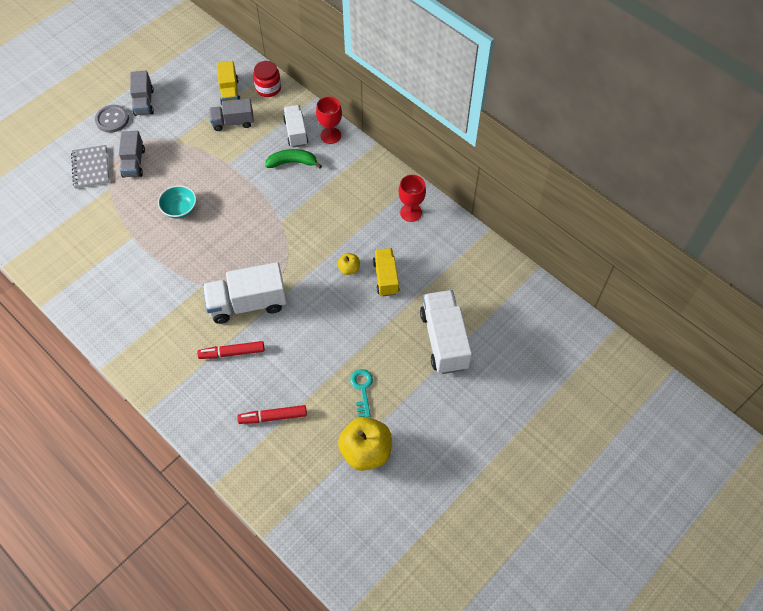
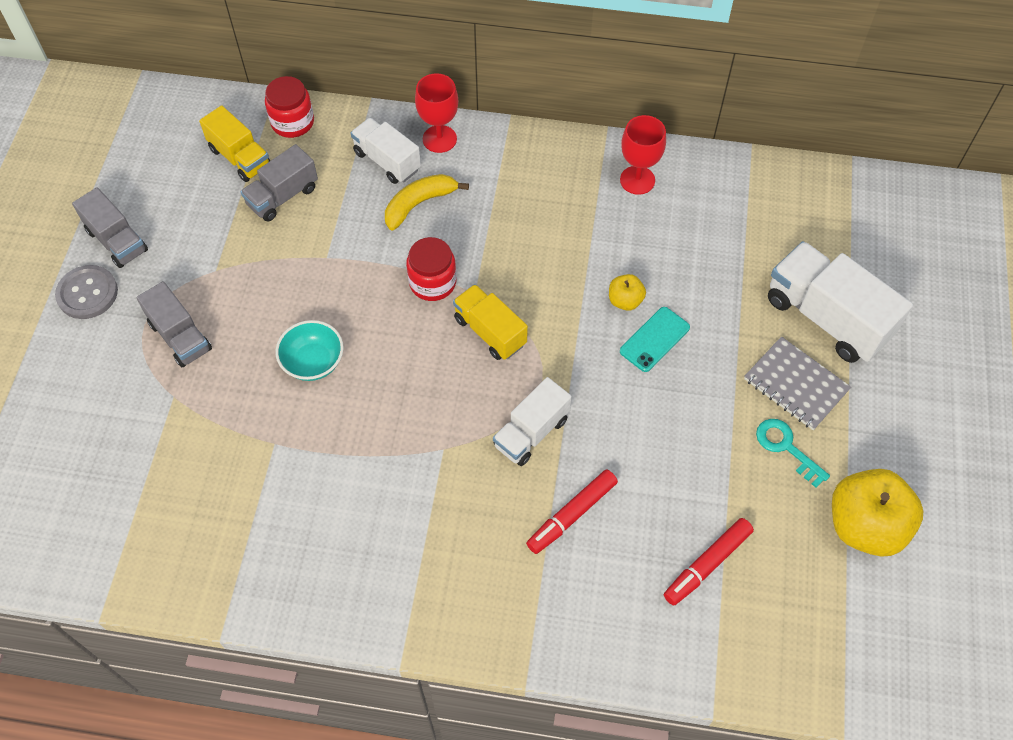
camera: 35 degrees left, 0 degrees up
(91, 168) = (117, 383): grey notebook -> grey notebook (795, 385)
(247, 303) = (531, 432): white truck -> white truck, size x0.61
(265, 204) = (432, 282): none -> red jar
(292, 162) = (419, 204): green banana -> yellow banana
(346, 296) = (654, 339): none -> turquoise phone
(386, 277) = (682, 283): yellow truck -> yellow truck (490, 331)

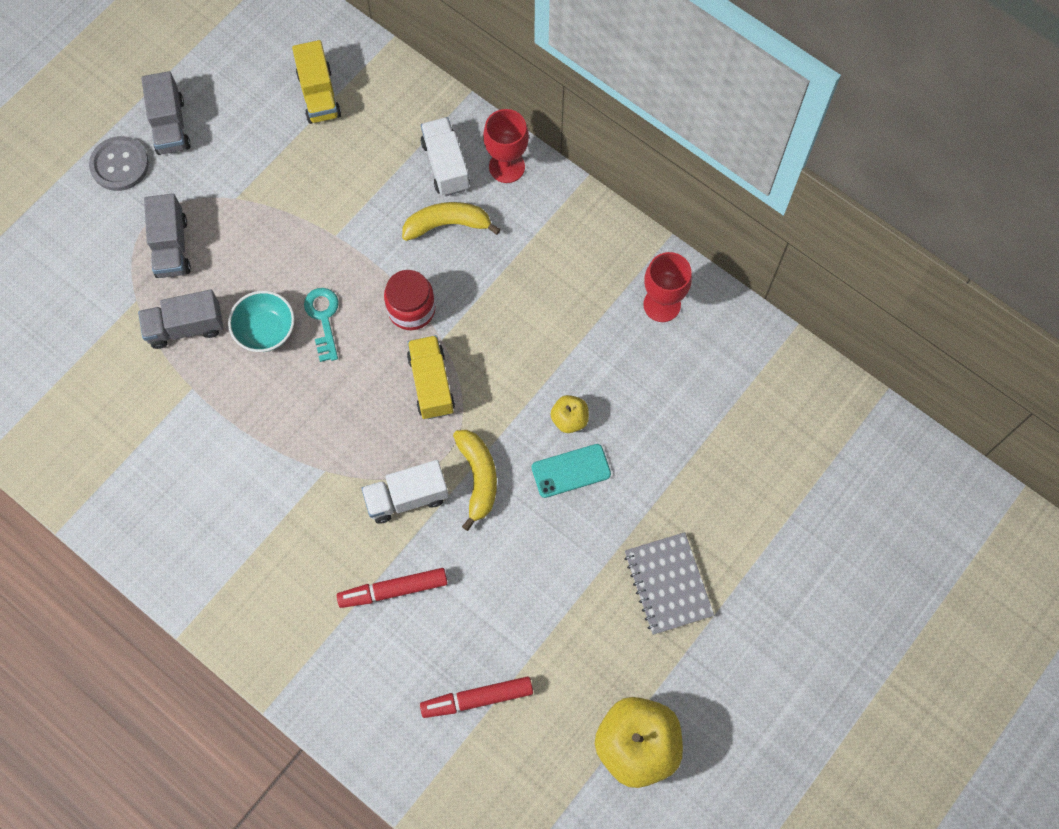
camera: 30 degrees right, 10 degrees up
(282, 196) = (333, 154): grey truck -> grey truck (186, 327)
(292, 122) = (386, 81): red jar -> none
(581, 385) = (478, 478): none -> yellow banana
(786, 448) = (618, 637): turquoise key -> turquoise key (323, 319)
(827, 317) = (743, 536): white truck -> none

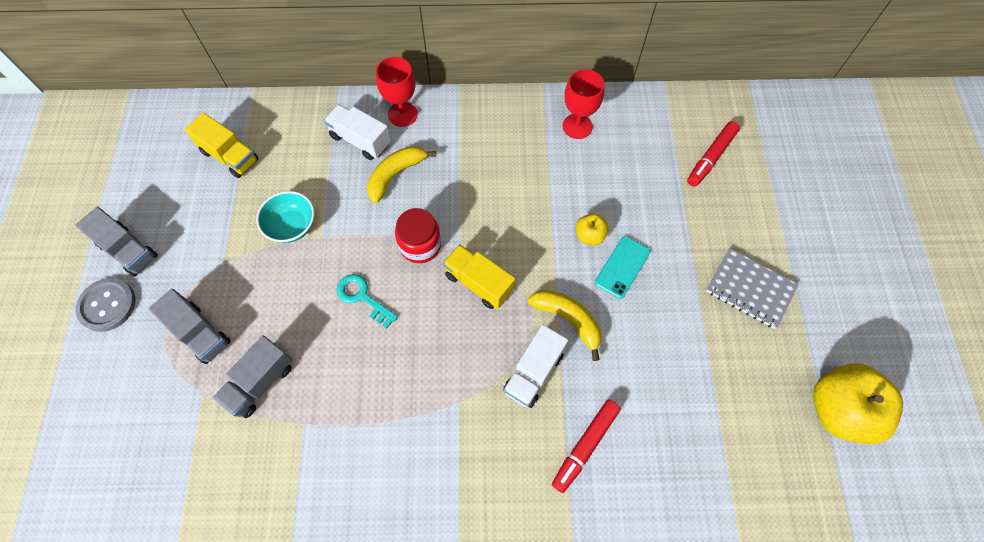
camera: 40 degrees left, 5 degrees down
(266, 330) = (326, 338): turquoise bowl -> turquoise bowl (292, 226)
(478, 698) = (714, 472): red marker -> red marker (711, 157)

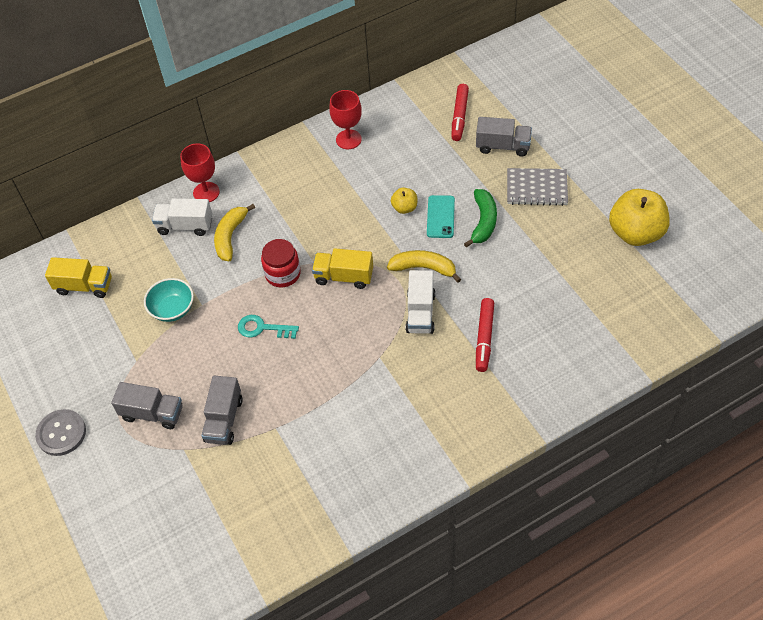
camera: 25 degrees left, 10 degrees down
(128, 250) = (49, 389): grey truck -> grey truck (503, 146)
(666, 298) = (483, 222): none -> green banana

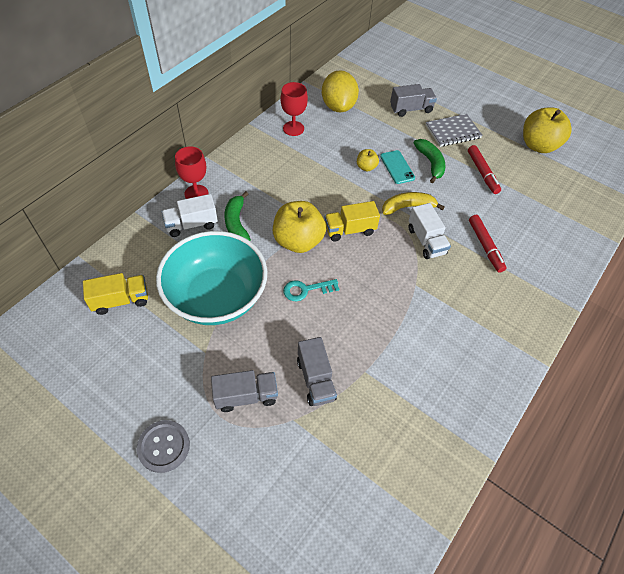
camera: 30 degrees left, 0 degrees up
(172, 309) = (216, 297): turquoise bowl -> turquoise bowl, size x2.22
(230, 236) = (237, 223): yellow banana -> green banana
(283, 274) = (298, 241): red jar -> yellow apple
(416, 123) = (338, 106): none -> yellow lemon
(459, 116) = (367, 95): red marker -> red marker (482, 173)

